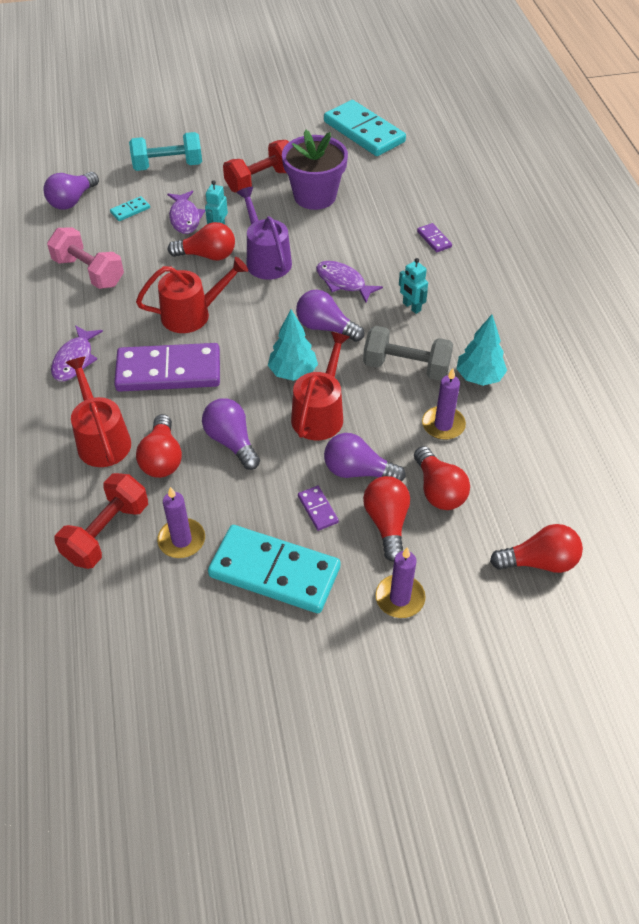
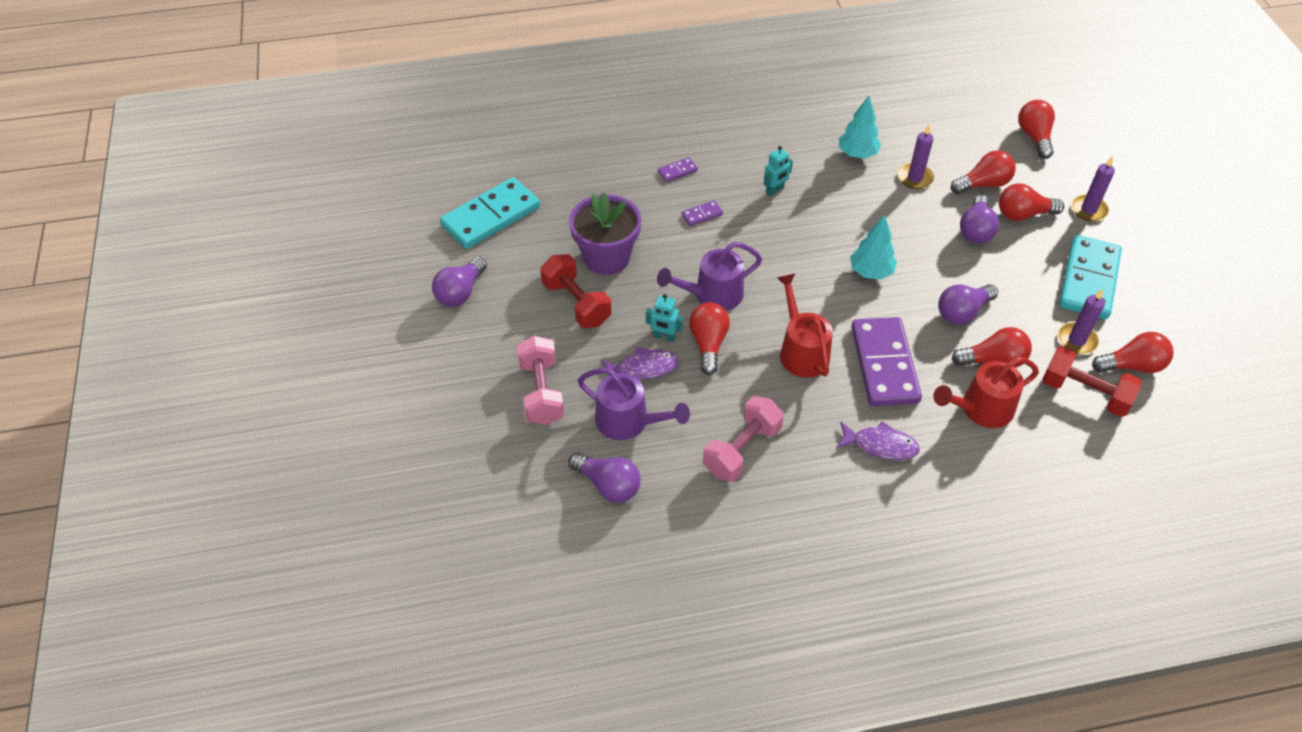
camera: 90 degrees left, 0 degrees up
(130, 210) = (629, 422): turquoise domino -> purple watering can
(138, 588) = (1132, 366): none -> red light bulb
(168, 166) = (541, 392): turquoise dumbbell -> pink dumbbell
(318, 509) = (1021, 254): purple domino -> purple domino (702, 215)
(320, 413) = (917, 253): red watering can -> none
(325, 327) = (809, 249): purple light bulb -> purple light bulb (460, 292)
(343, 282) = (744, 236): purple fish -> none
(406, 367) = (852, 197): grey dumbbell -> none

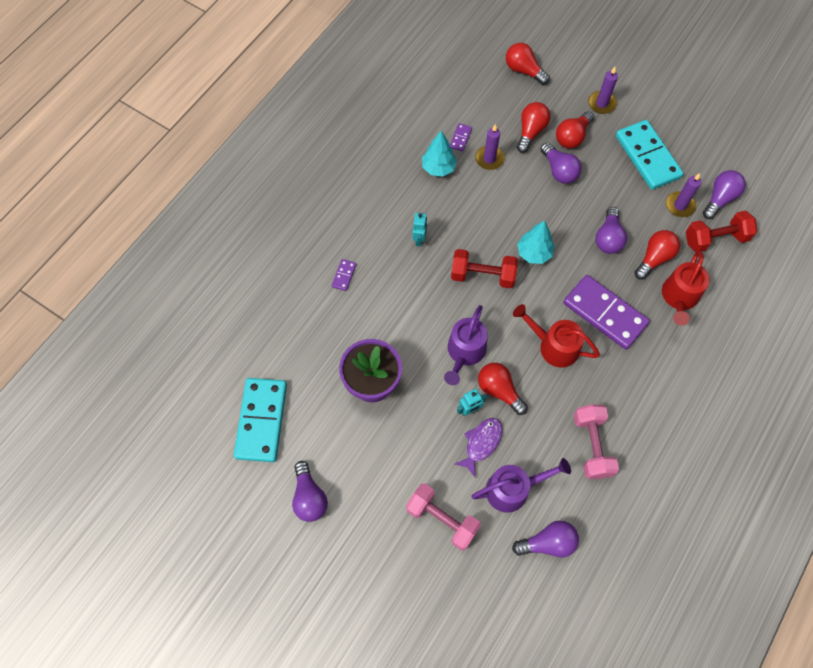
camera: 45 degrees left, 15 degrees up
(576, 303) = (392, 435): red dumbbell -> red dumbbell (482, 275)
(702, 215) = (395, 297): purple domino -> purple domino (460, 138)
(881, 445) = (655, 370): purple fish -> none
(1132, 366) = (720, 199): red light bulb -> purple light bulb

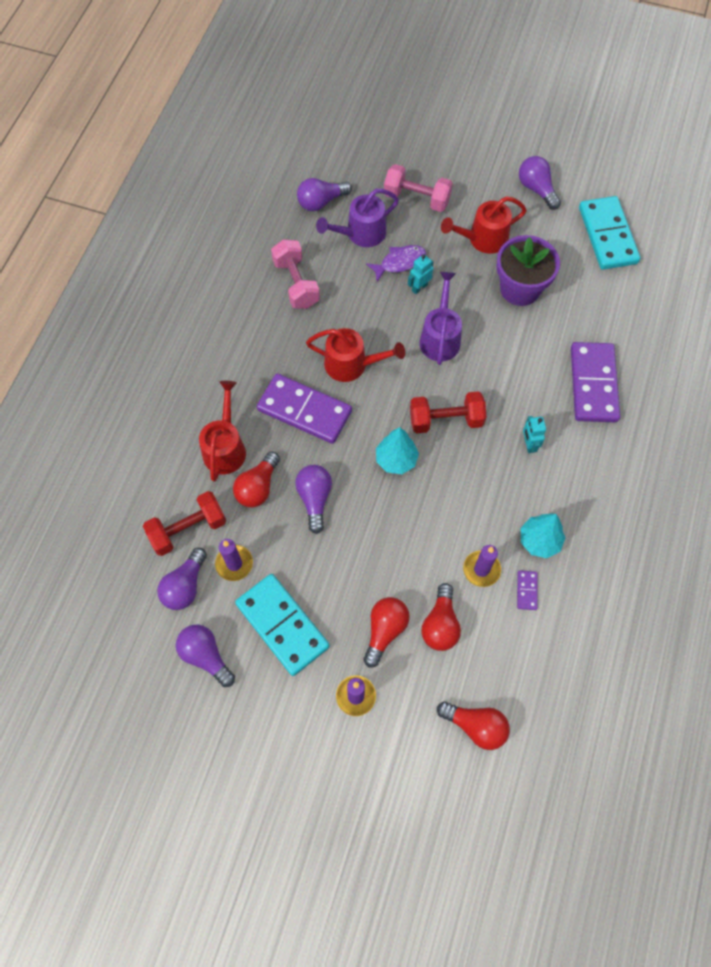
camera: 165 degrees right, 0 degrees up
(344, 275) = (593, 384): purple domino -> purple domino, size x2.41
(389, 449) = (482, 239): none -> red watering can
(481, 443) = (399, 262): purple fish -> purple fish turned 135 degrees counterclockwise
(499, 390) = (396, 311): red light bulb -> none
(559, 171) = (391, 575): purple light bulb -> purple light bulb (205, 656)

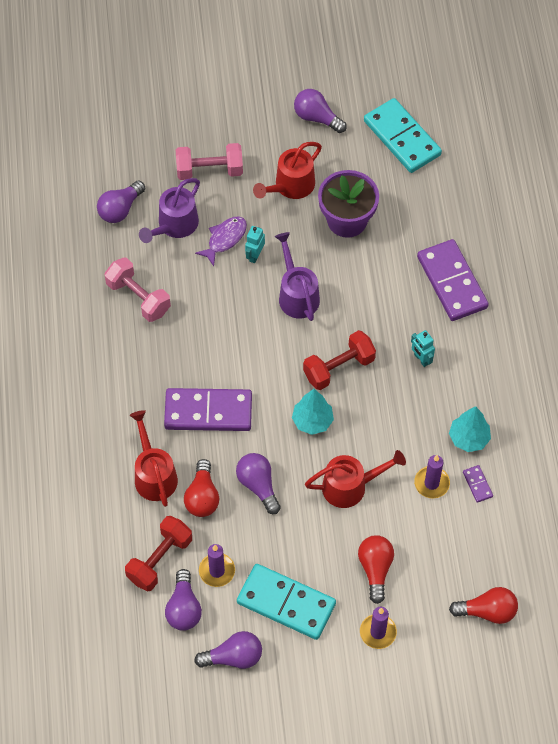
camera: 25 degrees left, 5 degrees down
(205, 656) = (233, 657): purple light bulb -> purple light bulb turned 150 degrees clockwise
(352, 365) = (230, 352): red watering can -> red watering can (351, 486)
(440, 624) = (419, 544): red light bulb -> none

